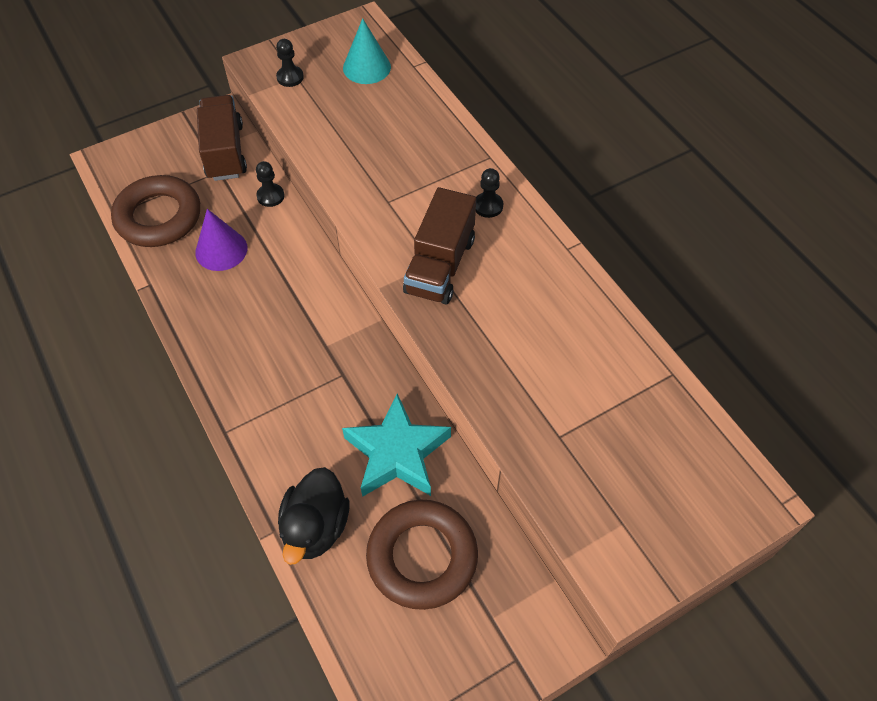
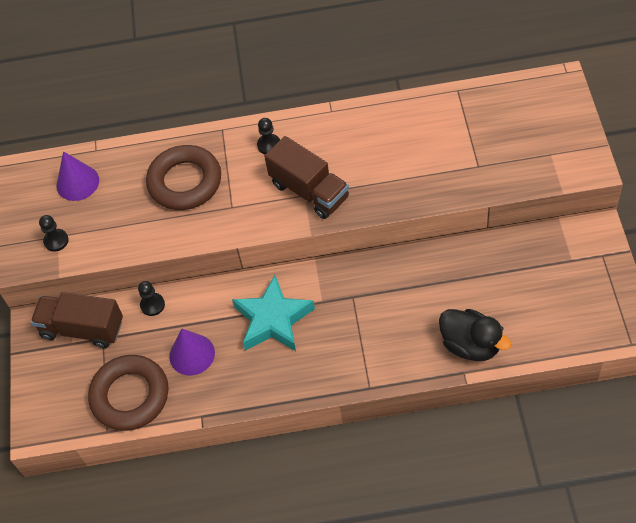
camera: 60 degrees left, 0 degrees up
(366, 67) = (77, 182): turquoise cone -> purple cone
(397, 453) = (432, 279): turquoise star -> turquoise star (273, 320)
(422, 557) = (516, 286): brown ring -> brown ring (185, 182)

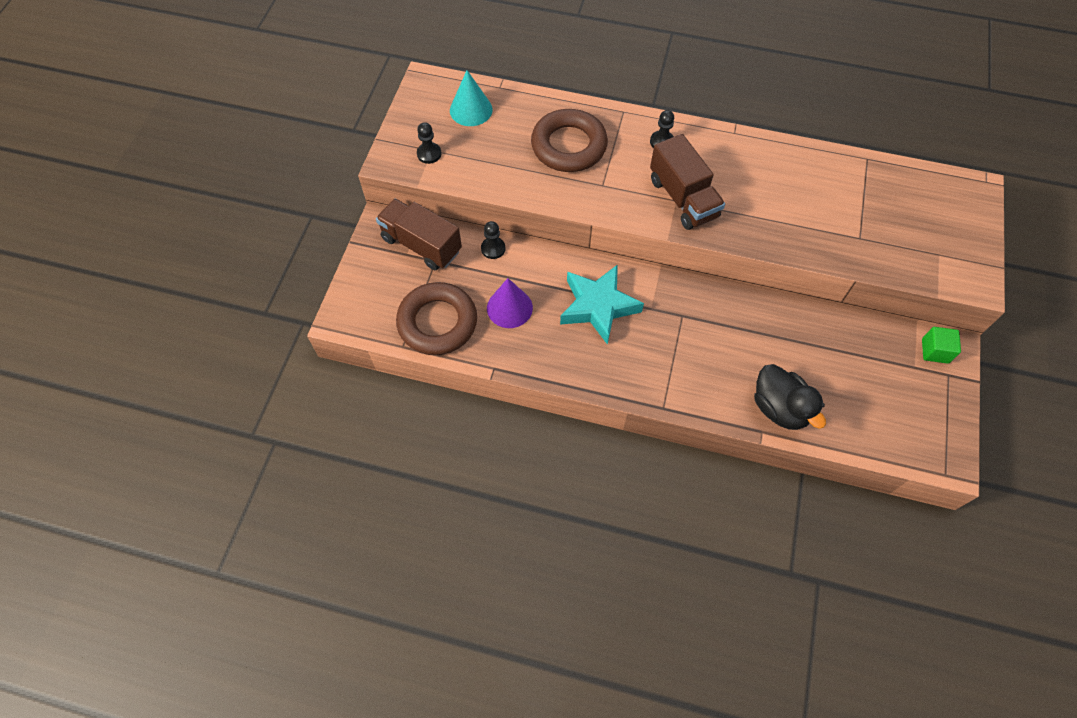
camera: 15 degrees right, 5 degrees up
(77, 182) = (471, 110): purple cone -> turquoise cone
(583, 239) = (935, 351): none -> green cube

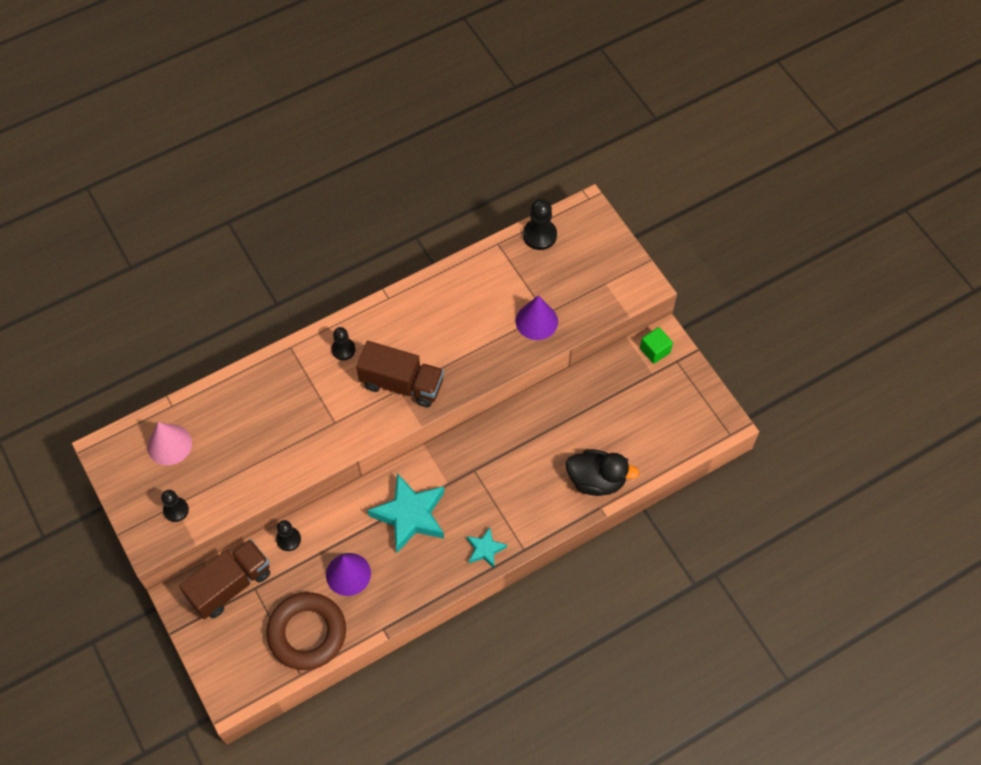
camera: 45 degrees left, 0 degrees up
(421, 245) = (230, 585): brown truck -> brown truck turned 150 degrees clockwise
(471, 110) = (169, 444): turquoise cone -> pink cone
(569, 146) = (278, 411): brown ring -> none
(631, 380) = (485, 549): none -> turquoise star
(845, 237) = (536, 321): none -> purple cone
(912, 178) = (539, 235): none -> black pawn

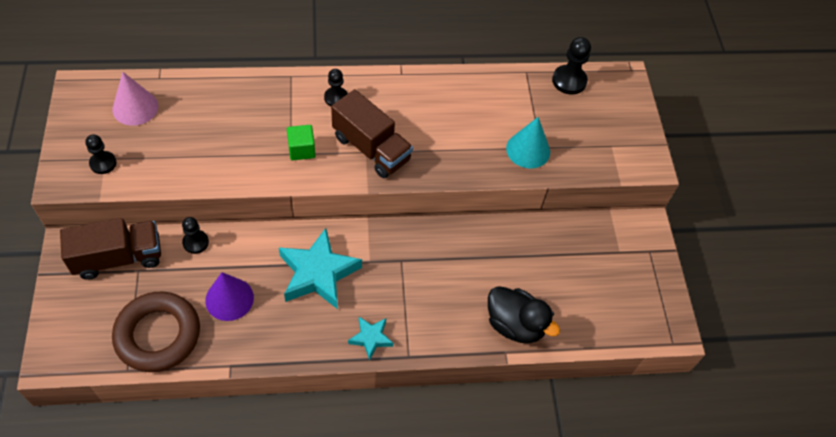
camera: 20 degrees right, 5 degrees down
(536, 321) = (528, 150): purple cone -> turquoise cone
(655, 350) = (632, 232): green cube -> green cube (301, 150)

